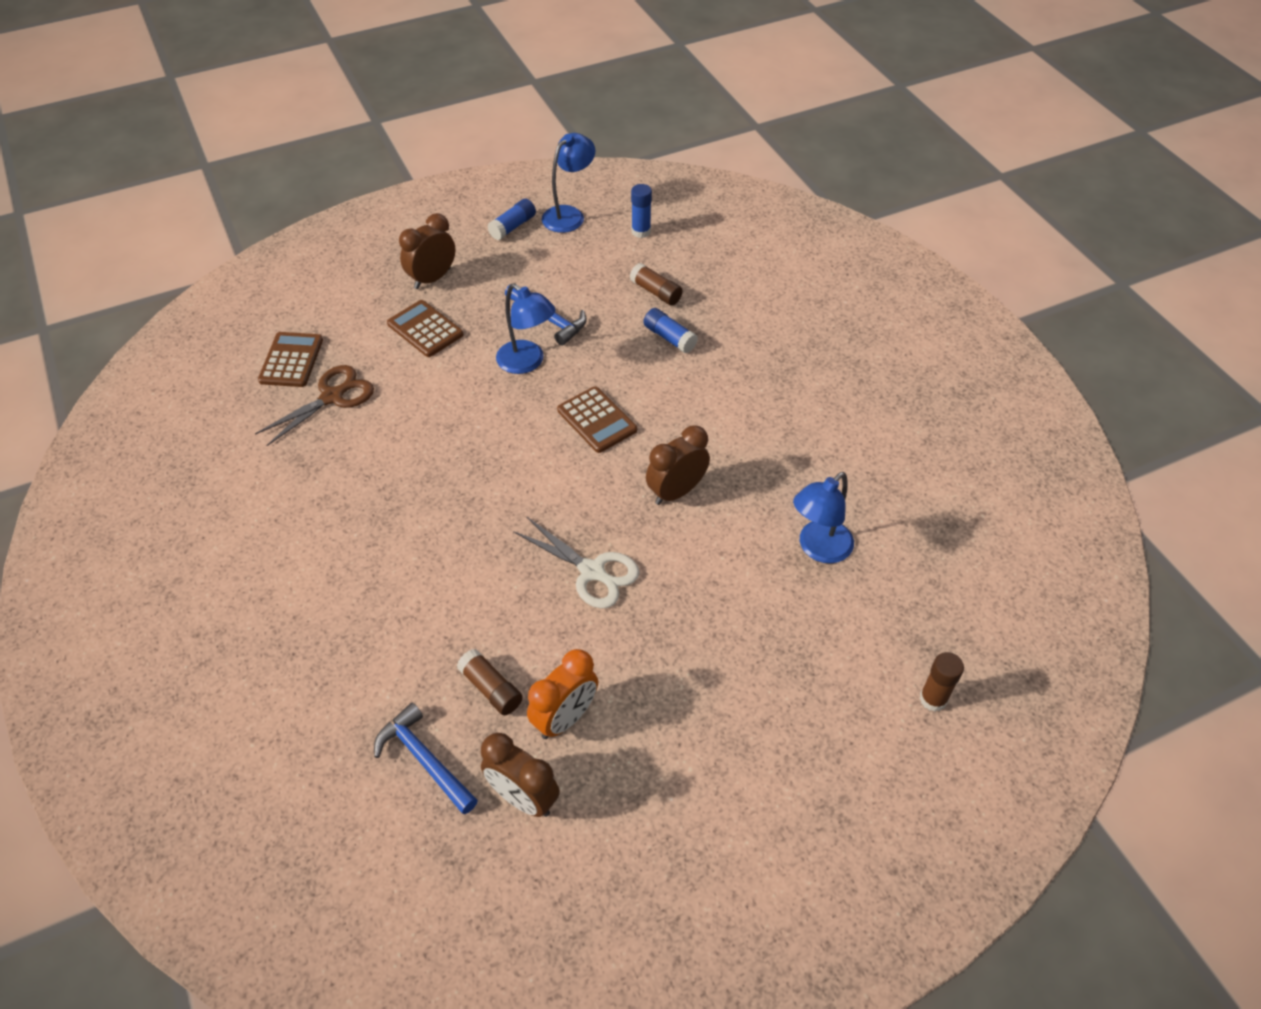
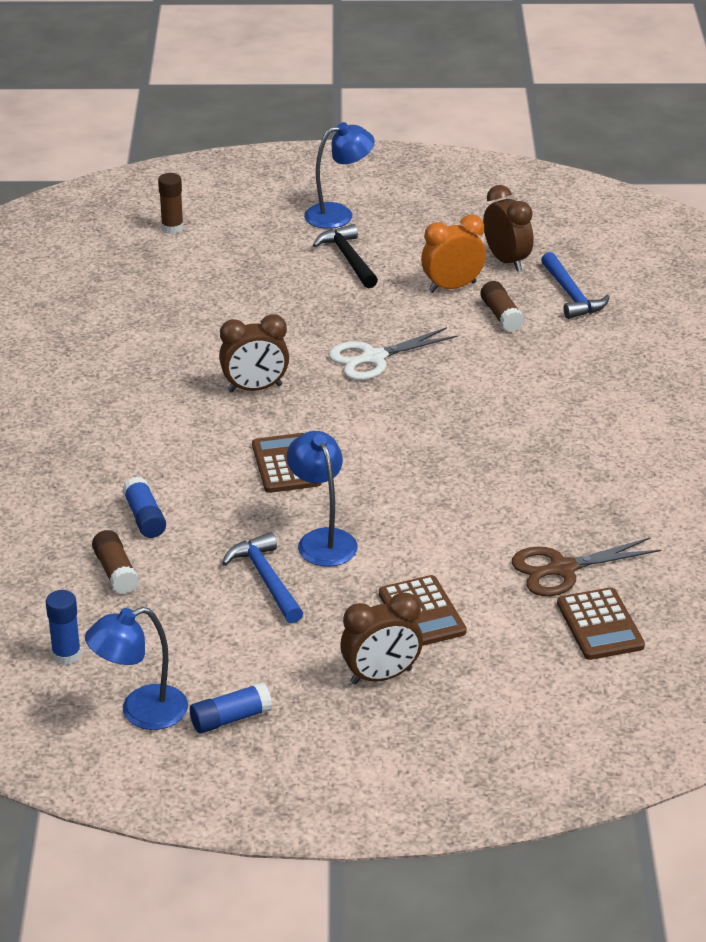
camera: 155 degrees left, 15 degrees down
(291, 360) = (600, 625): brown calculator -> brown calculator turned 45 degrees counterclockwise
(592, 571) = (373, 358): white scissors -> white scissors turned 90 degrees counterclockwise
(706, 723) = (348, 259): none -> black hammer
(818, 549) = (168, 320): blue lamp -> blue lamp (338, 214)

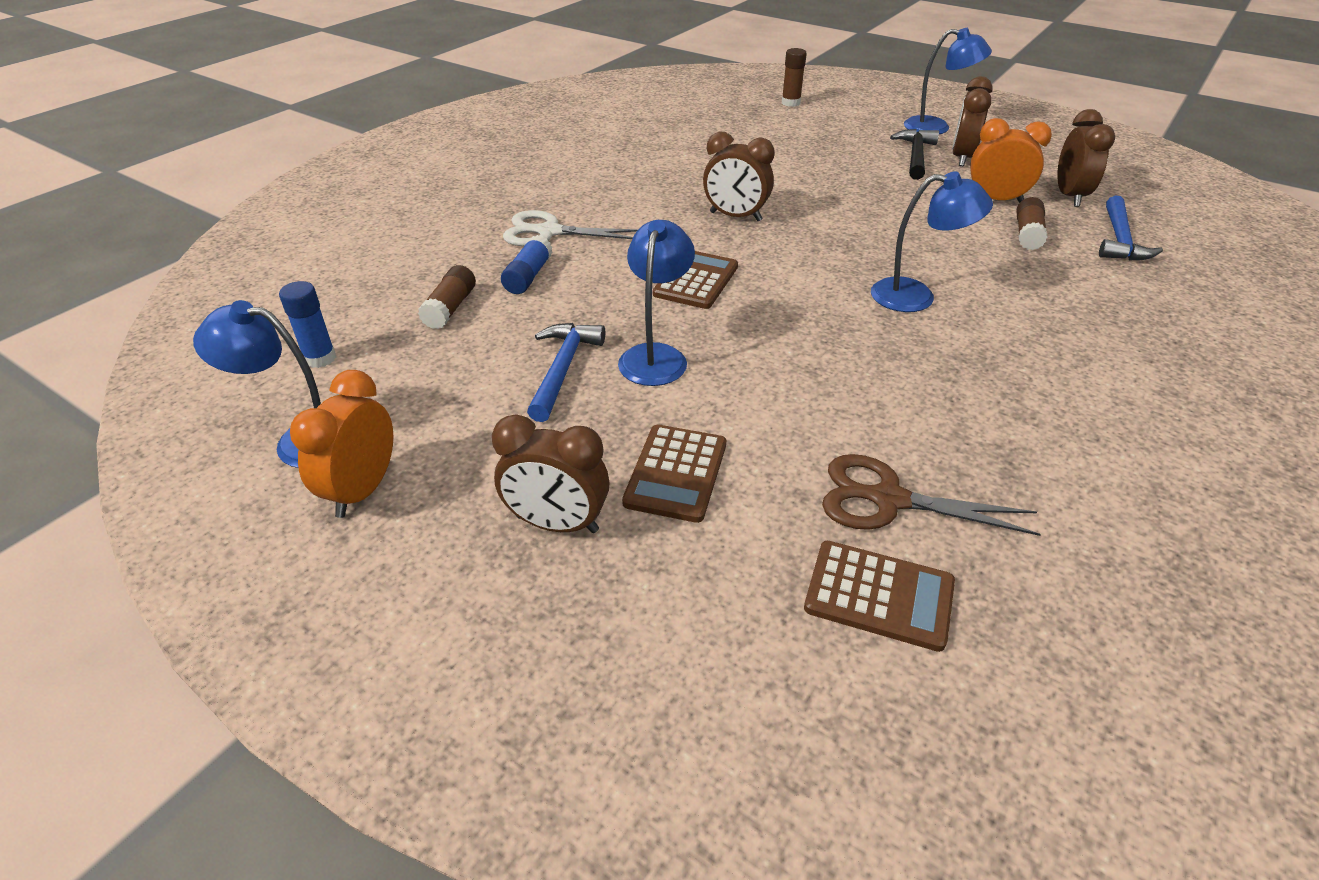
camera: 35 degrees right, 5 degrees up
(231, 719) = (362, 490): blue glue stick -> orange clock
(373, 358) = (866, 228): white scissors -> white scissors (549, 232)
(389, 246) = (962, 158): none -> brown clock
(463, 410) = (916, 296): none -> blue lamp
(600, 625) = (879, 595): brown calculator -> brown calculator turned 90 degrees counterclockwise

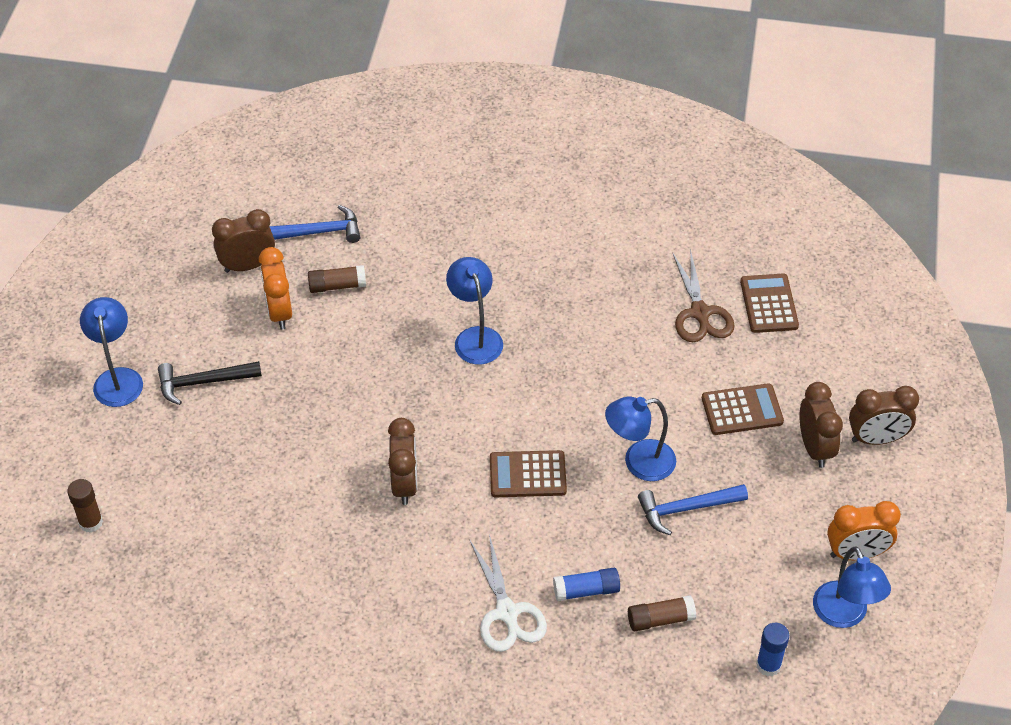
camera: 115 degrees left, 10 degrees up
(962, 158) = (192, 347): brown clock -> brown clock (876, 439)

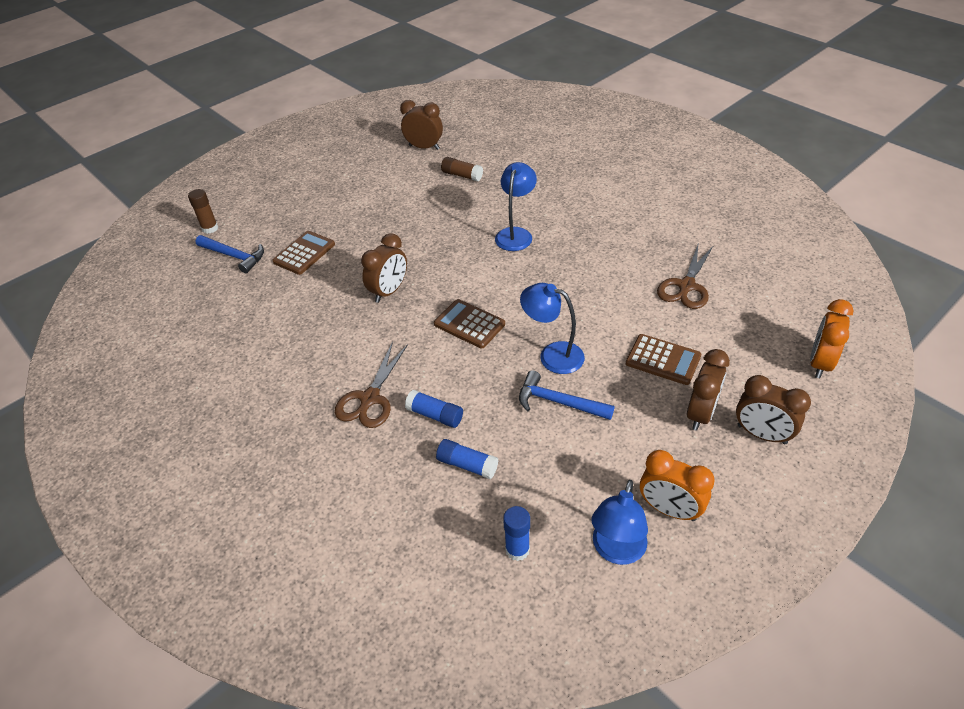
camera: 40 degrees right, 5 degrees down
(117, 378) = (301, 170): blue lamp -> none
(203, 382) = (340, 190): black hammer -> none
(279, 312) = (416, 175): orange clock -> orange clock (820, 363)
(318, 232) = (479, 147): blue hammer -> blue hammer (234, 256)
(507, 612) = (370, 398): white scissors -> brown scissors
(660, 619) = (467, 465): brown glue stick -> blue glue stick
(769, 304) = (747, 303): brown calculator -> brown calculator (304, 253)

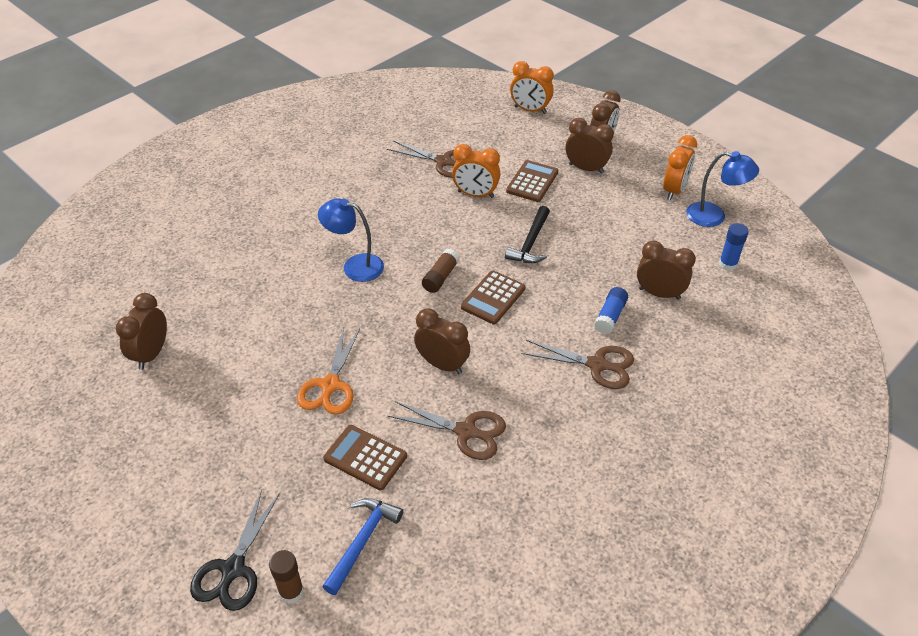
camera: 95 degrees left, 0 degrees up
(236, 204) = (233, 569): none -> black scissors
(313, 306) = (466, 432): none -> brown scissors
(378, 231) = (330, 385): none -> orange scissors
(462, 175) = (230, 313): brown glue stick -> brown glue stick (440, 277)
(467, 465) = (659, 293): blue glue stick -> brown clock
(552, 355) = (531, 243): blue lamp -> black hammer
(559, 402) = (584, 240): blue hammer -> none
(631, 312) = (475, 194): none -> orange clock

